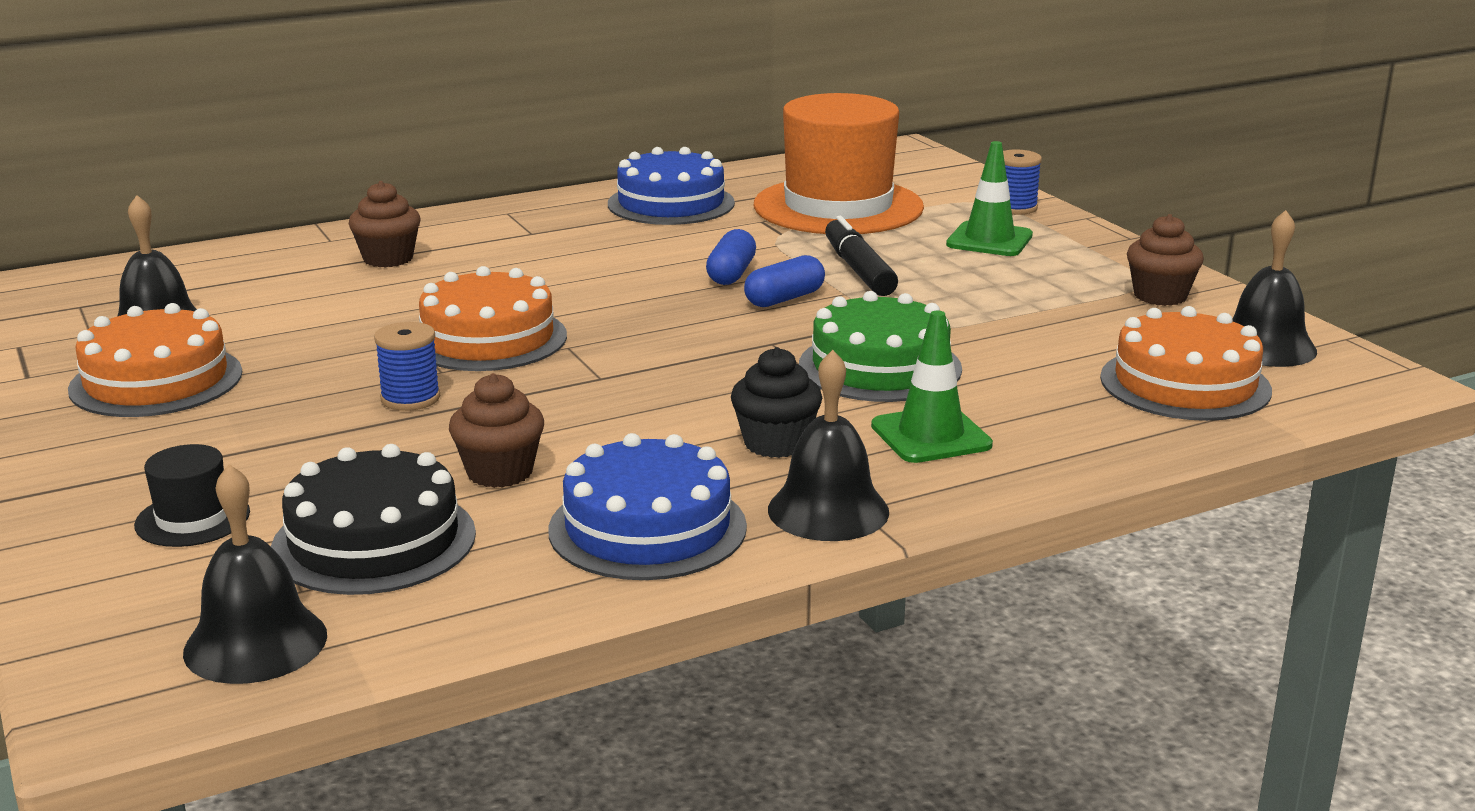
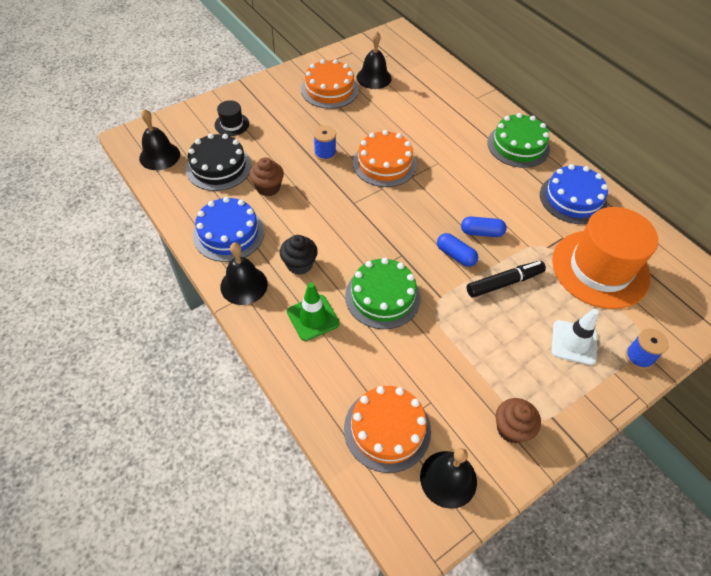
camera: 80 degrees right, 30 degrees up
(388, 259) = (461, 118): brown cupcake -> none
(507, 224) = (518, 146): none -> green cake
(989, 240) = (574, 342): green traffic cone -> white traffic cone

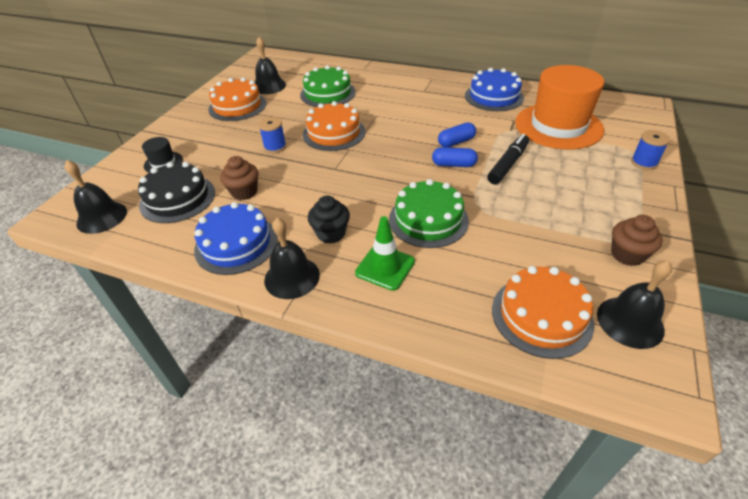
camera: 30 degrees left, 10 degrees down
(518, 146) = (423, 83): green cake -> green cake (328, 93)
(574, 342) = (596, 176): white traffic cone -> none

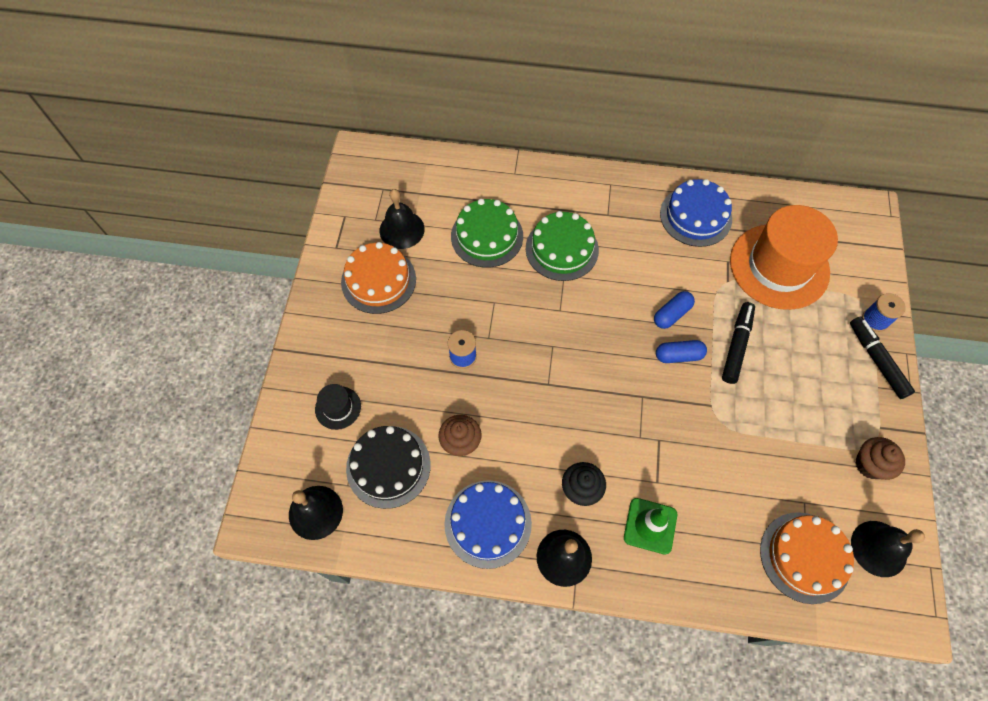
camera: 15 degrees left, 20 degrees up
(334, 133) = (524, 318): orange cake -> none
(428, 219) = (674, 450): green cake -> green cake (562, 249)
(643, 186) = (877, 360): none -> black marker

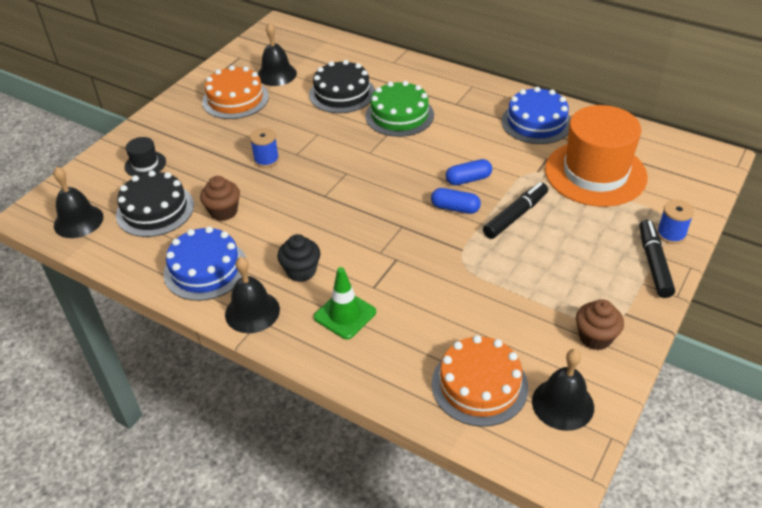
camera: 25 degrees right, 20 degrees down
(487, 236) = (342, 93): green cake -> black cake

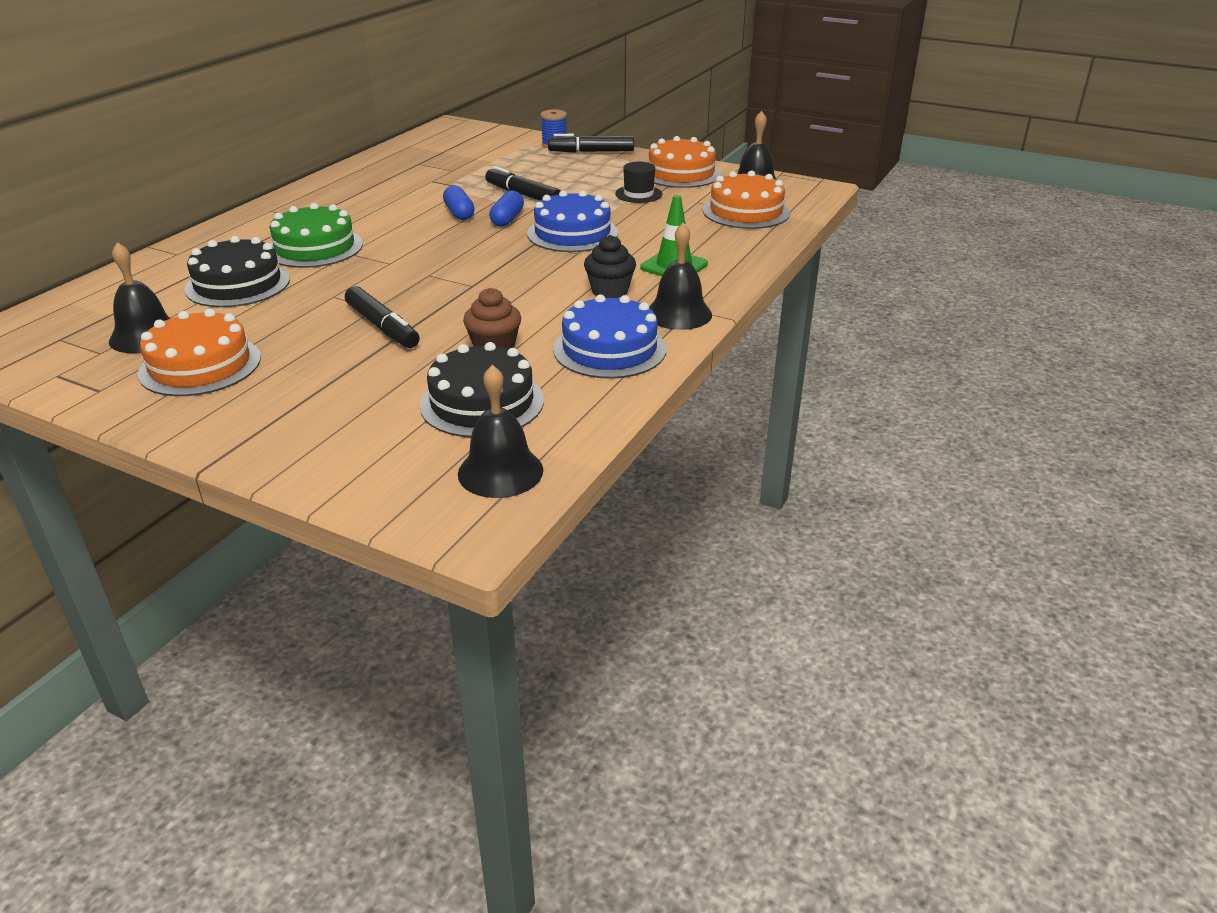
camera: 95 degrees left, 10 degrees down
(145, 164) = (359, 428): black hat -> black hat (638, 194)
(266, 160) = (382, 327): blue spool -> black marker
(536, 122) = (365, 183): blue cake -> blue cake (572, 233)
(595, 173) = (462, 164): orange hat -> none
(595, 337) = (681, 173): brown cupcake -> orange cake

